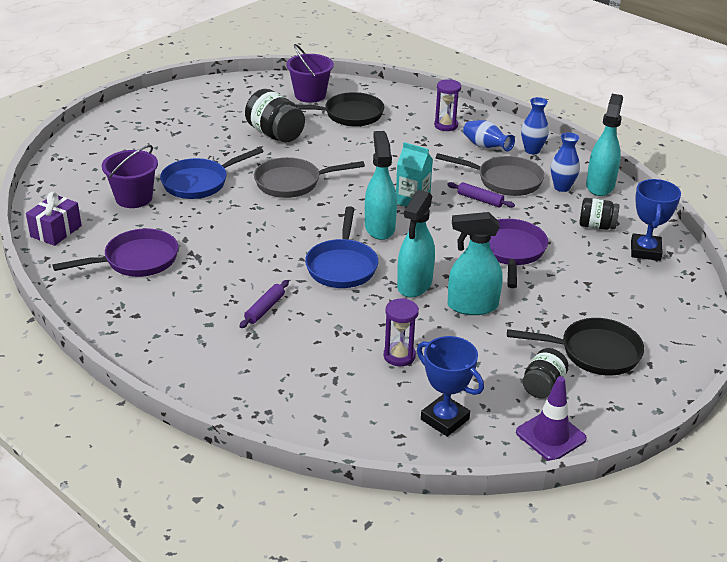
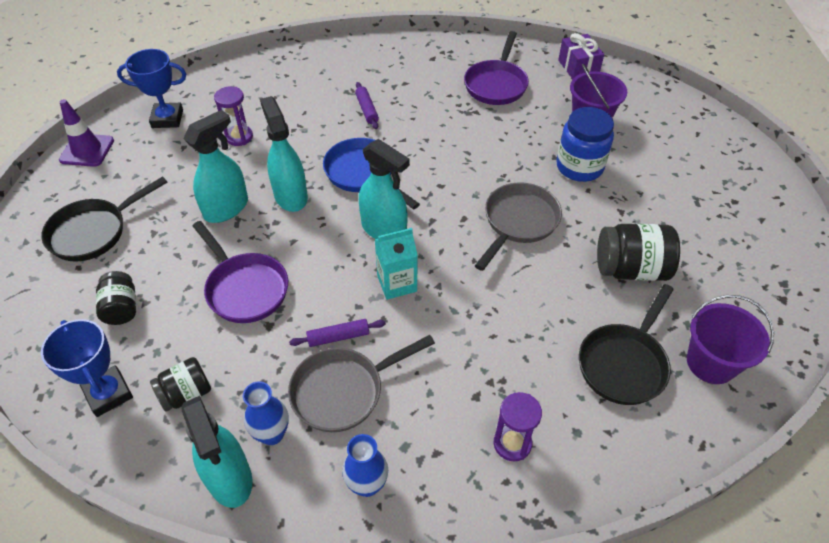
camera: 135 degrees right, 15 degrees up
(199, 183) = (579, 167): blue pan -> blue jar
(485, 147) = (424, 439): blue vase -> none
(543, 386) = (116, 179): black jar -> black jar (121, 308)

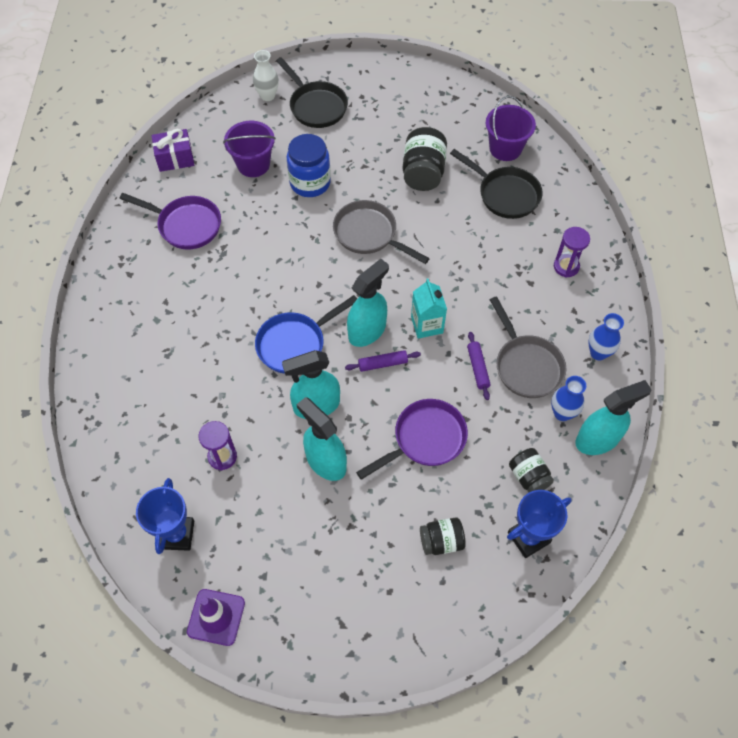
camera: 85 degrees left, 10 degrees up
(93, 232) = (344, 585): black pan -> black pan (316, 106)
(367, 109) = (201, 337): purple rolling pin -> purple rolling pin (382, 364)
(694, 122) = (267, 96): none -> white vase

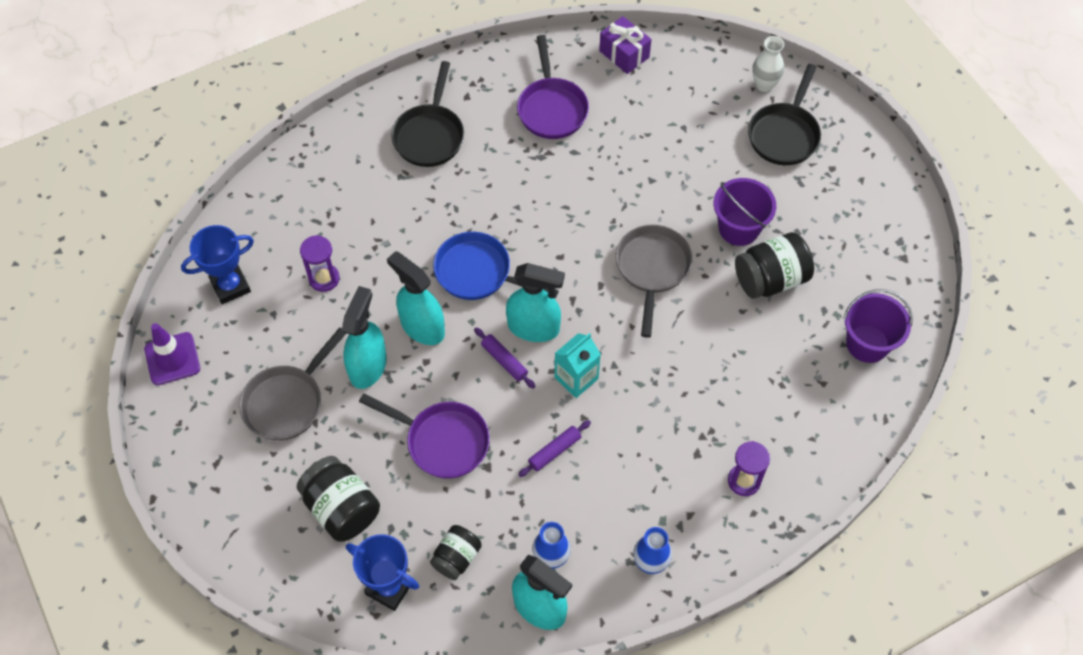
camera: 60 degrees right, 0 degrees up
(253, 164) = (666, 122): purple bucket -> purple bucket (739, 228)
(310, 183) = (679, 183): blue jar -> none
(441, 541) = (341, 508): black jar -> black jar, size x1.60
(505, 194) = (800, 374): black pan -> black pan (430, 135)
(526, 366) = (587, 497): grey pan -> grey pan (287, 402)

